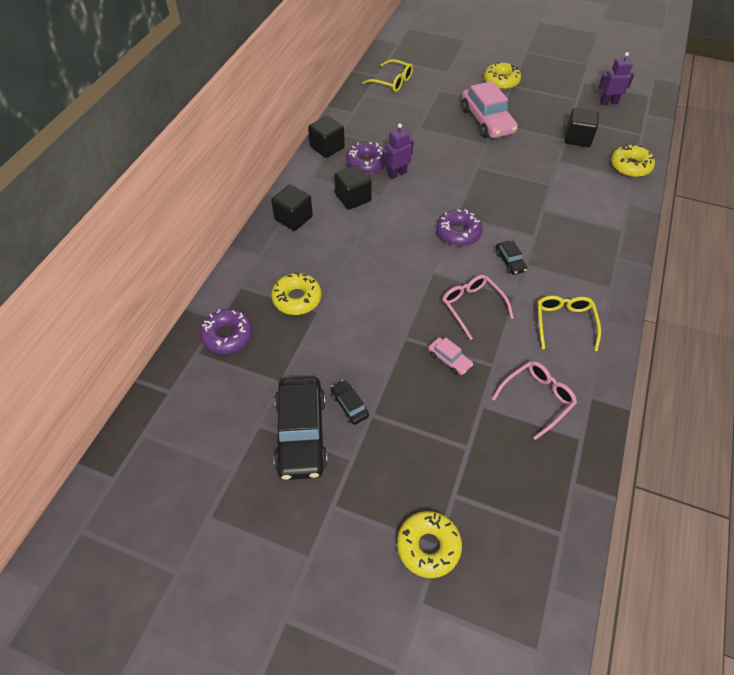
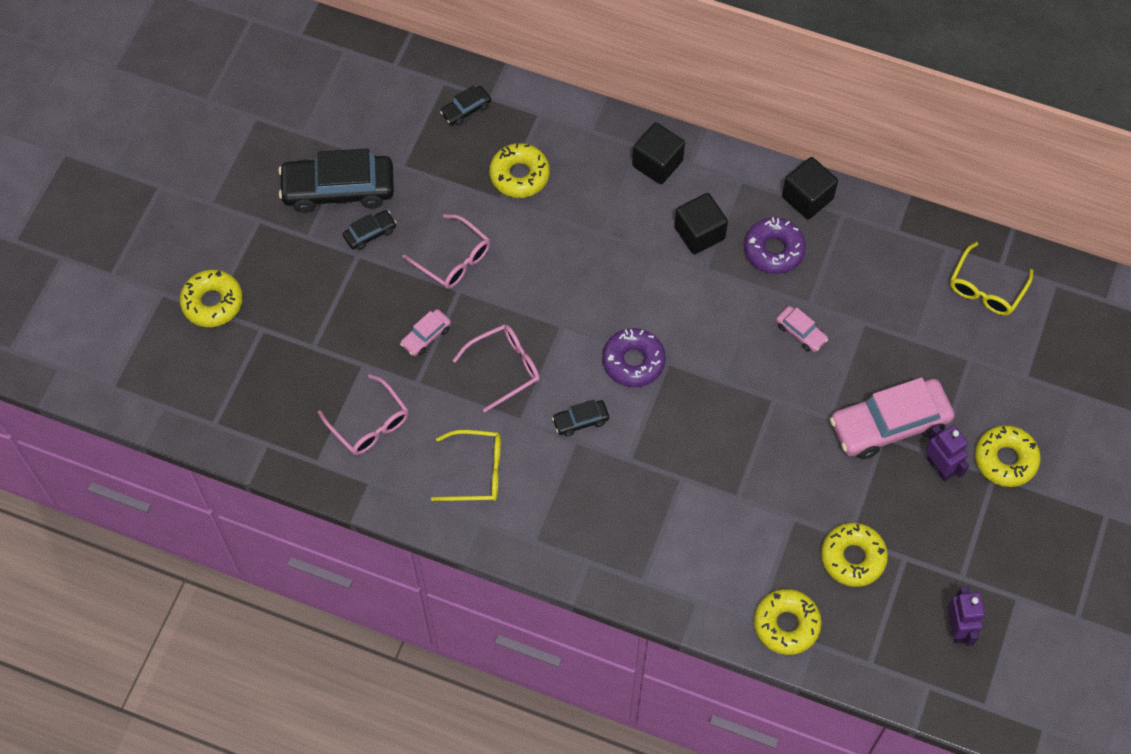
camera: 90 degrees right, 10 degrees up
(227, 336) = (466, 109): purple donut -> black car
(375, 342) = (453, 259): none -> pink glasses
(397, 174) = (752, 289): purple robot -> purple robot (939, 467)
(427, 154) = (800, 332): none -> pink car
(577, 138) = (853, 558): black cube -> yellow donut

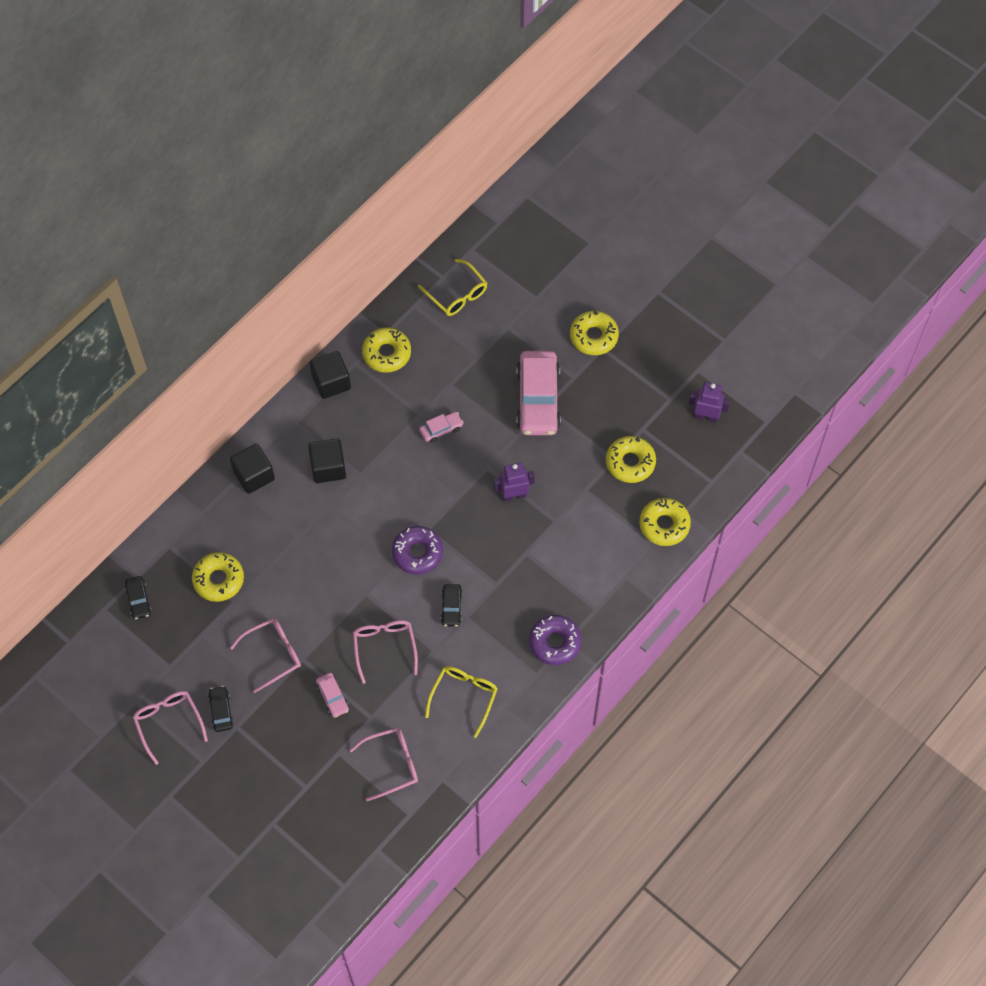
camera: 70 degrees left, 0 degrees up
(212, 302) = (231, 856): yellow donut -> yellow donut (387, 353)
(338, 189) = (168, 723): black car -> pink glasses
(774, 250) = (365, 422): purple donut -> purple donut (555, 642)
(939, 467) = (583, 380): purple robot -> purple robot (514, 495)

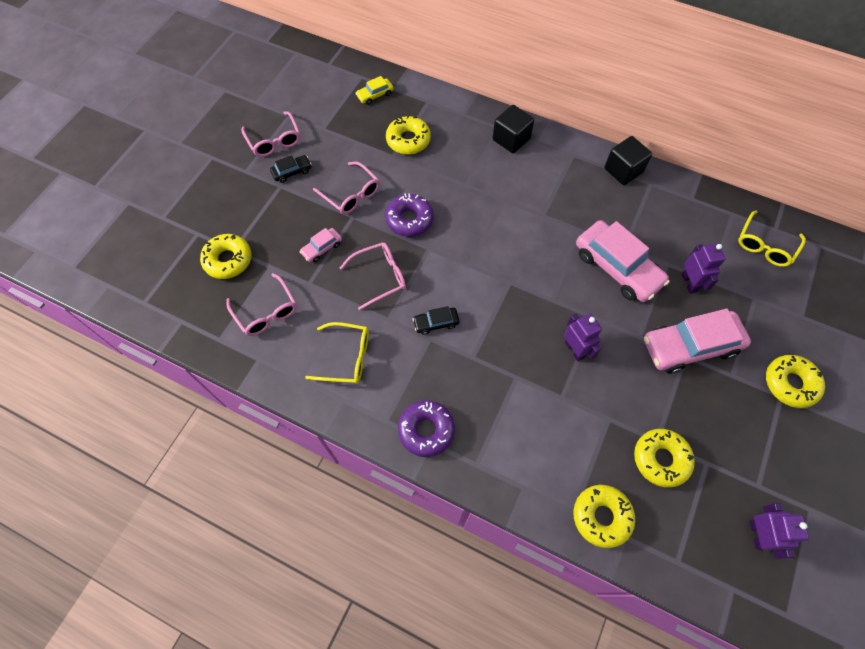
camera: 75 degrees right, 0 degrees up
(138, 600) = (375, 95): black car -> yellow car
(168, 723) = (274, 140): pink glasses -> pink glasses turned 105 degrees clockwise
(328, 467) = (540, 189): black cube -> none
(387, 353) = (672, 204): yellow donut -> yellow donut (228, 260)
(417, 553) = (482, 280): purple donut -> purple donut (409, 219)
(441, 429) = (617, 267): pink car -> pink car, size x2.16
(476, 374) = (689, 283): none -> purple robot

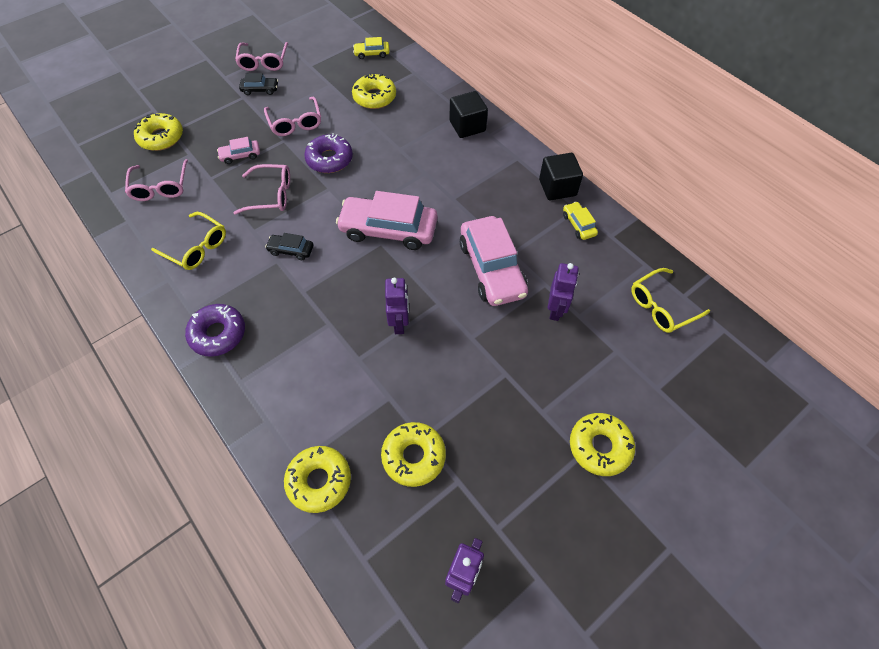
camera: 25 degrees right, 5 degrees down
(660, 198) = (578, 225): none -> yellow car
(690, 346) = (516, 367): pink car -> pink car (388, 229)

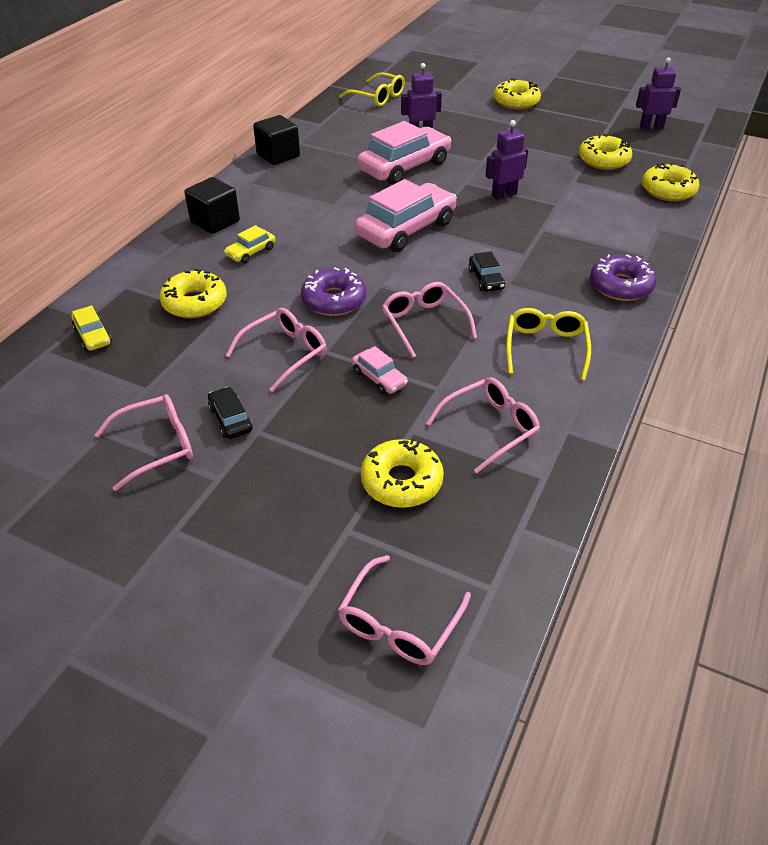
camera: 115 degrees left, 15 degrees down
(93, 110) = (399, 623): none -> pink glasses
(388, 229) = (406, 229): pink car -> pink car turned 120 degrees counterclockwise
(578, 225) = (318, 139): yellow car -> yellow car (251, 252)

